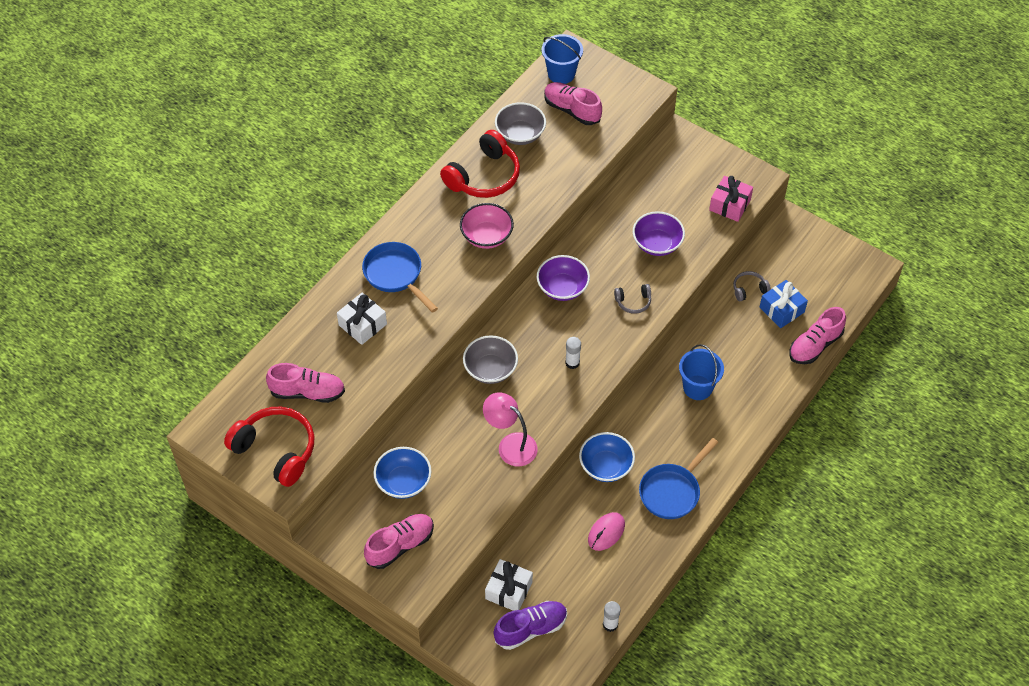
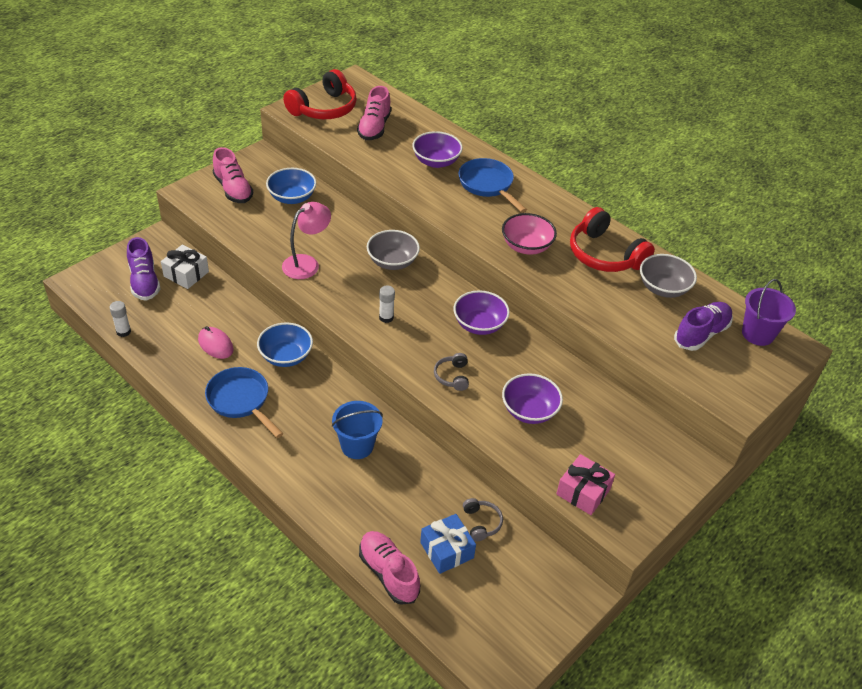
camera: 95 degrees right, 10 degrees down
(362, 324) = (436, 161): white gift -> purple bowl
(395, 275) = (488, 185): blue pan -> blue pan turned 90 degrees counterclockwise
(561, 74) = (757, 334): blue bucket -> purple bucket
(572, 110) = (701, 334): pink shoe -> purple shoe

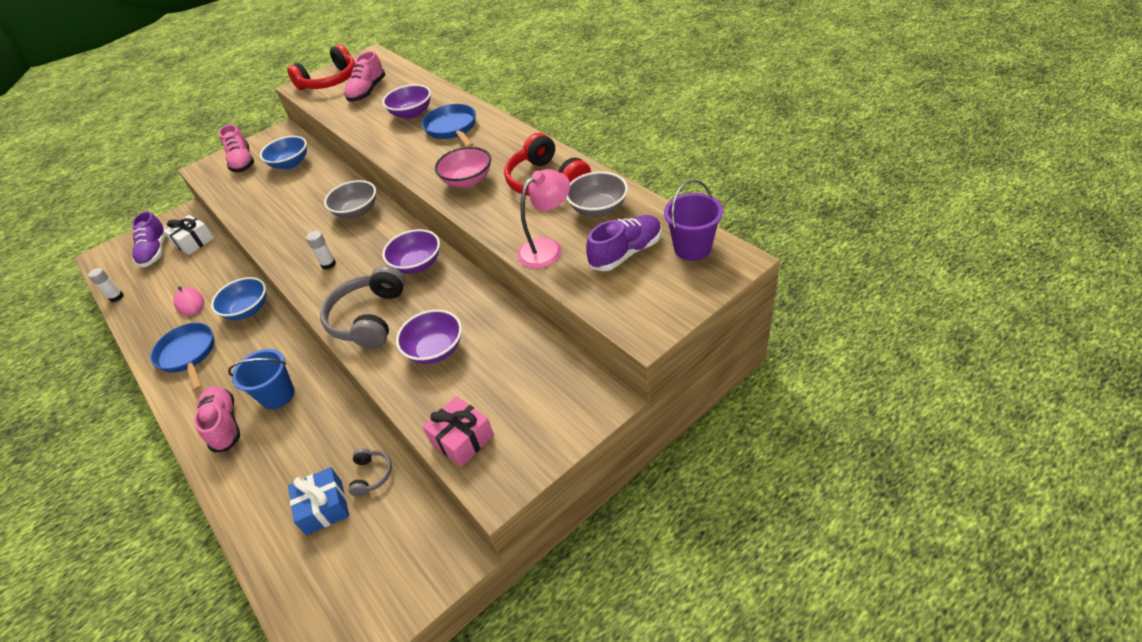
camera: 15 degrees right, 0 degrees up
(307, 263) = (277, 220): pink lamp -> pink lamp (547, 248)
(388, 573) = (253, 535): pink shoe -> pink shoe (224, 425)
(452, 376) = (369, 318): grey headphones -> grey headphones, size x2.08

